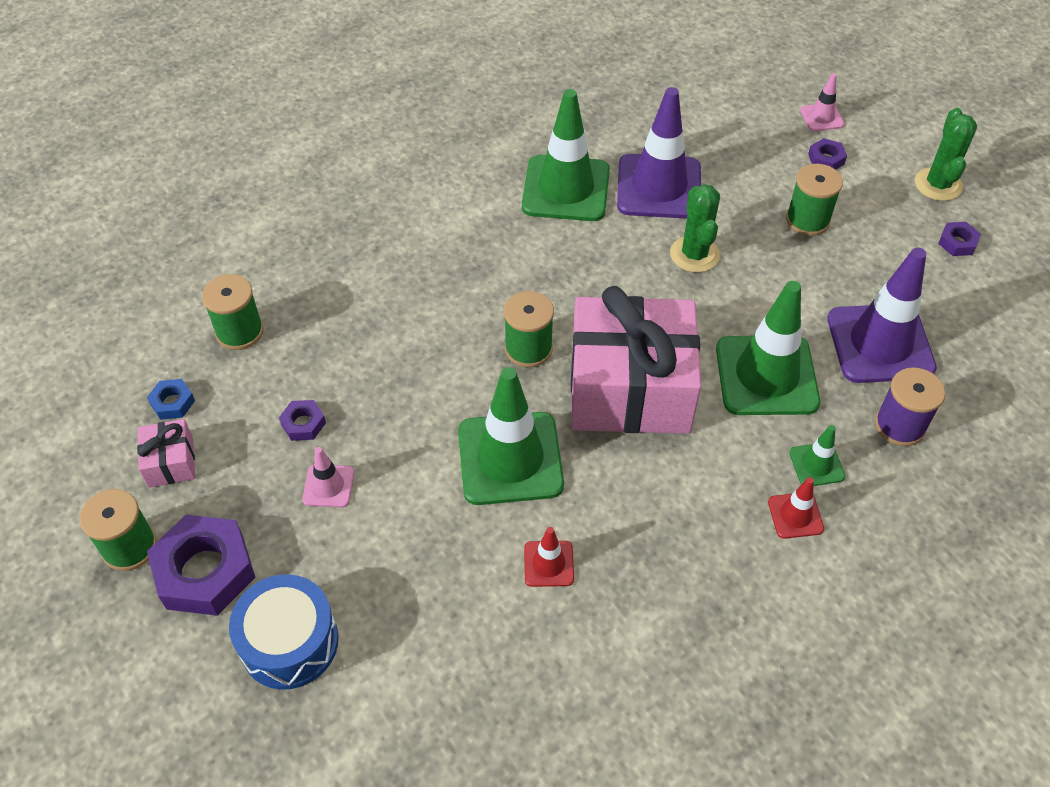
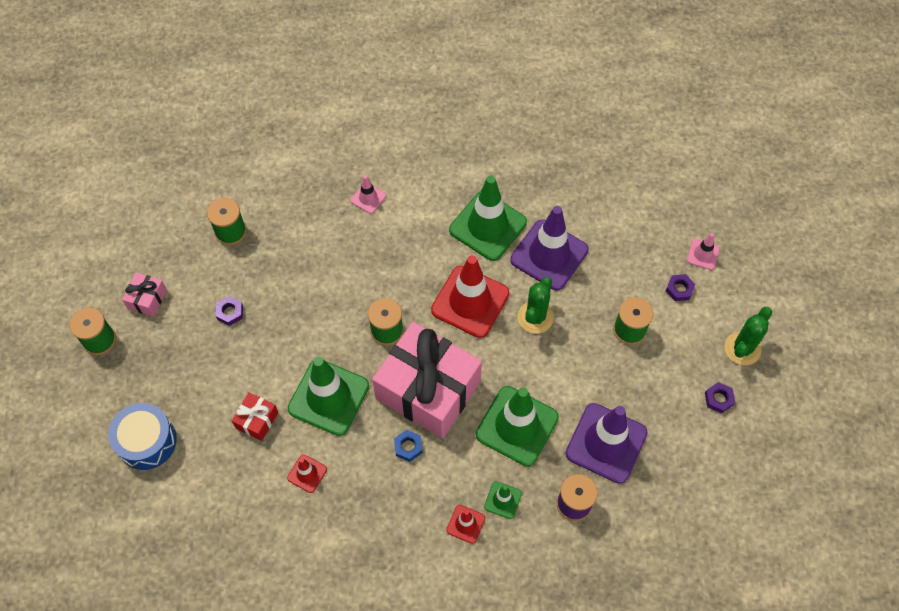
camera: 30 degrees right, 10 degrees up
(172, 403) = (169, 261): blue nut -> blue nut (408, 447)
(205, 571) = (128, 376): purple nut -> none
(328, 486) = (220, 360): pink traffic cone -> pink traffic cone (368, 198)
(432, 534) = (257, 420): none -> red gift
(606, 272) = (470, 302): none -> red traffic cone

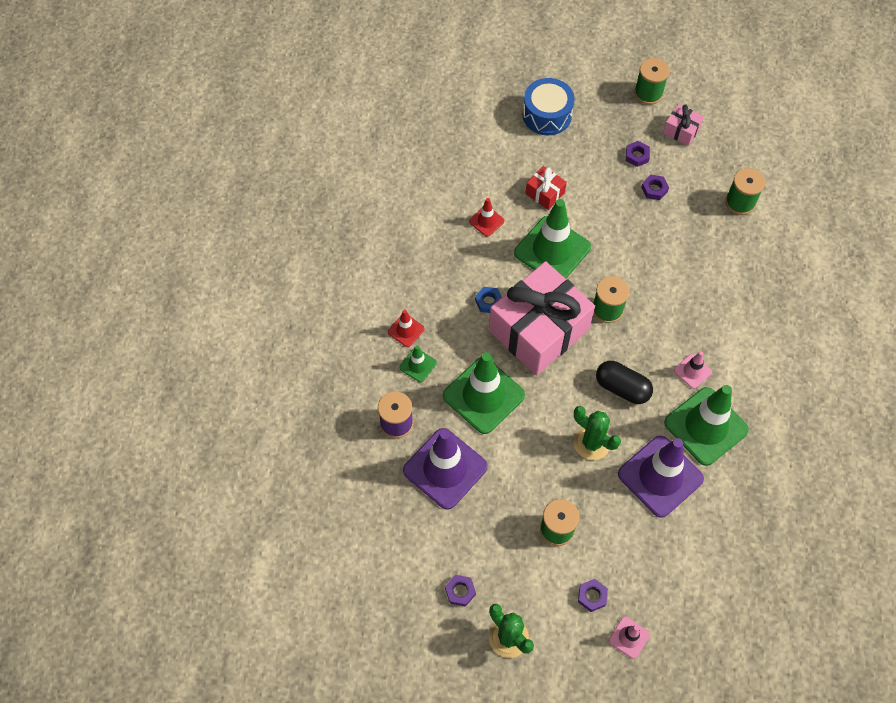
camera: 105 degrees right, 0 degrees up
(189, 337) = (637, 156): none -> purple nut
(368, 198) = (758, 324): pink traffic cone -> pink traffic cone (692, 371)
(470, 302) = (622, 388): red traffic cone -> black capsule

